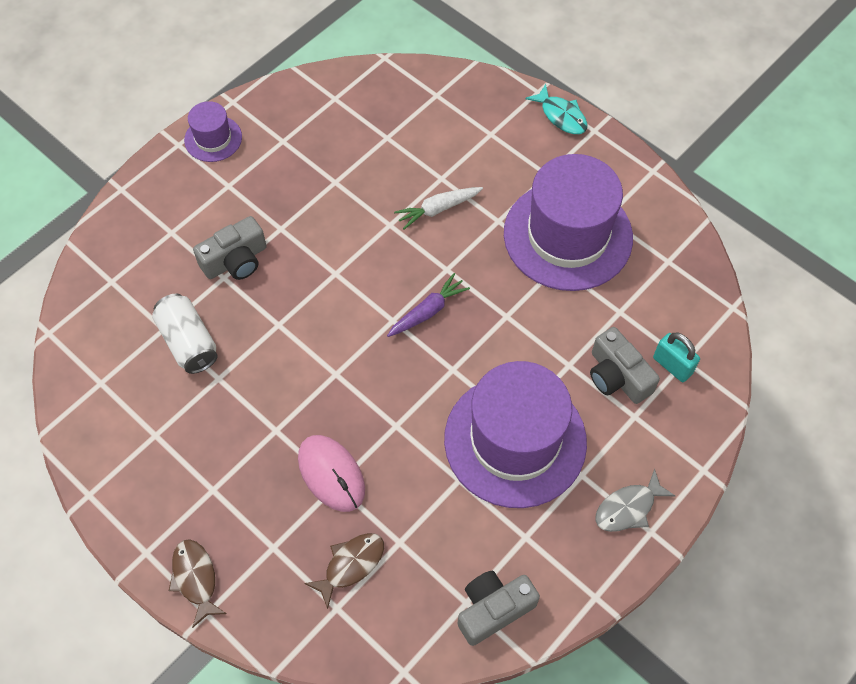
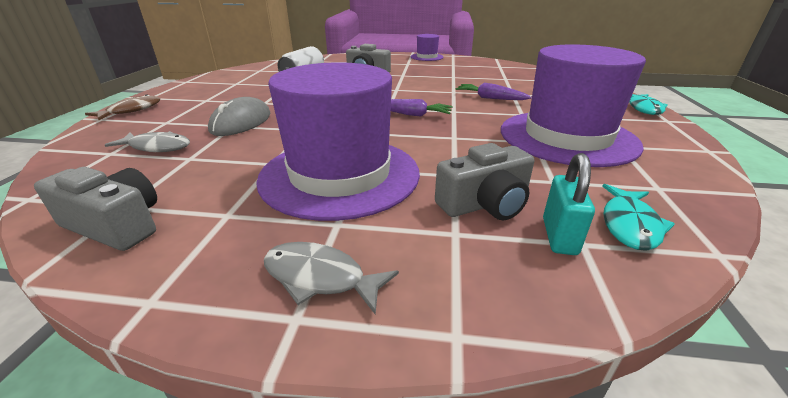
camera: 55 degrees right, 30 degrees down
(331, 474) = (241, 122): pink mouse -> grey mouse
(351, 565) = (157, 147): brown fish -> grey fish
(438, 209) = (490, 98): white carrot -> purple carrot
(617, 376) = (485, 204): grey camera -> grey camera turned 135 degrees counterclockwise
(687, 320) = (629, 224): none -> turquoise fish

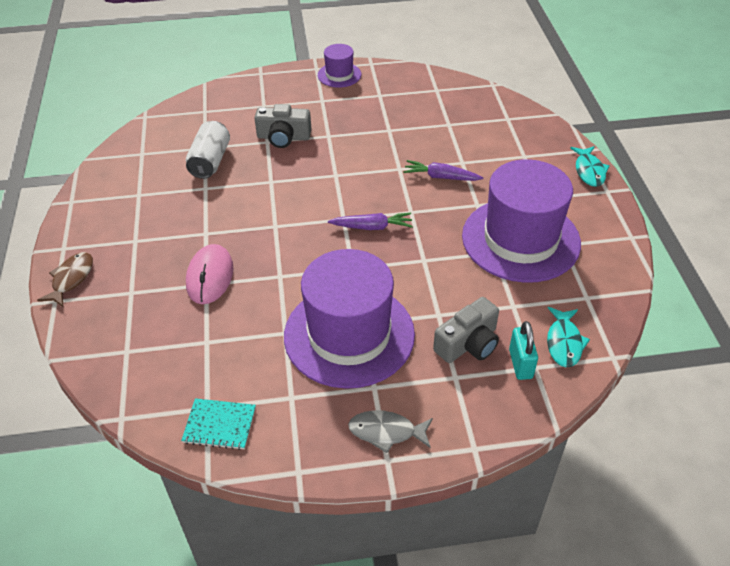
camera: 15 degrees left, 15 degrees up
(116, 225) = (219, 425): grey camera -> turquoise notebook
(157, 147) = (162, 333): grey fish -> none
(241, 122) = (210, 276): grey mouse -> pink mouse

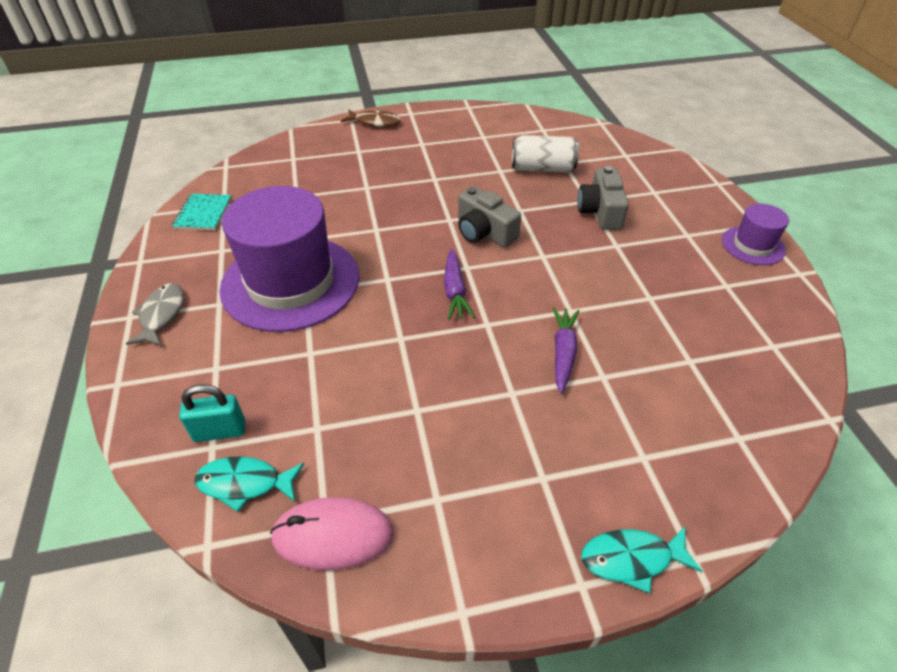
camera: 85 degrees right, 0 degrees up
(210, 276) = (376, 188): pink mouse -> pink mouse (333, 535)
(468, 343) = (261, 380): grey camera -> grey camera (484, 232)
(520, 239) = (444, 442): purple hat -> none

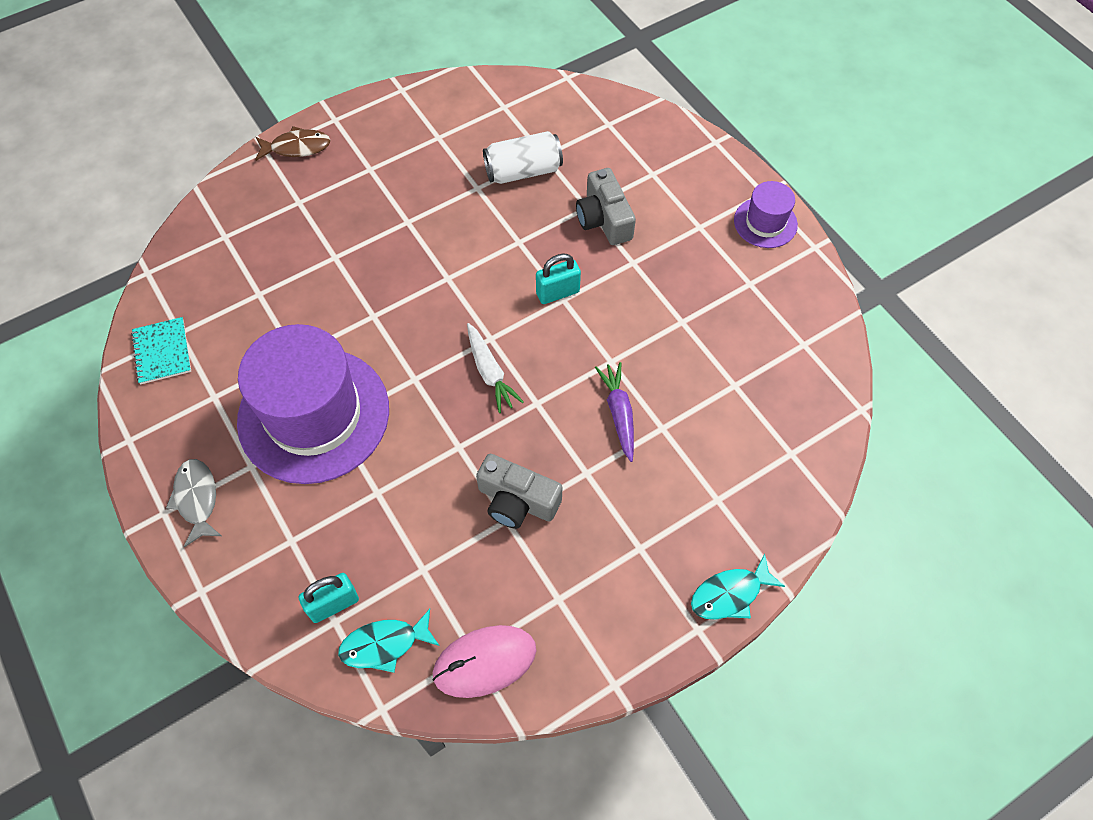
camera: 20 degrees left, 15 degrees up
(455, 291) = (490, 372): purple carrot -> white carrot
(484, 232) = (491, 285): grey camera -> grey camera (517, 501)
(540, 250) = (557, 293): none -> turquoise padlock

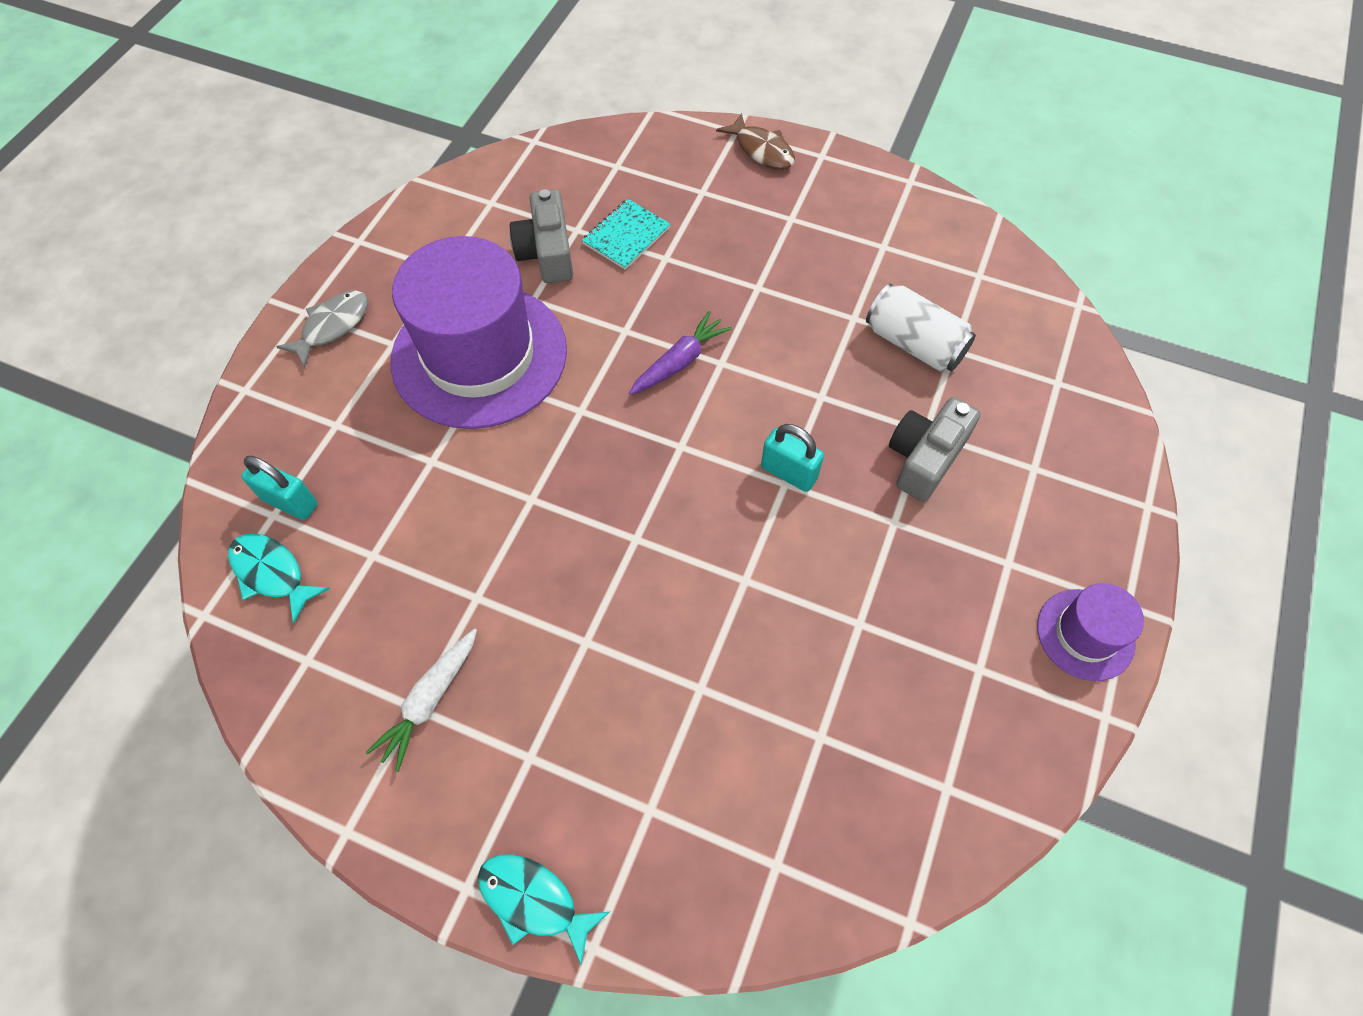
camera: 55 degrees right, 0 degrees up
(162, 352) = (462, 204): turquoise notebook -> turquoise notebook (626, 236)
(484, 662) = (302, 678): pink mouse -> none
(490, 372) = (639, 471): white carrot -> white carrot (430, 700)
(517, 501) = (505, 593): grey camera -> grey camera (547, 252)
(619, 413) = (684, 629): purple carrot -> purple carrot (679, 362)

